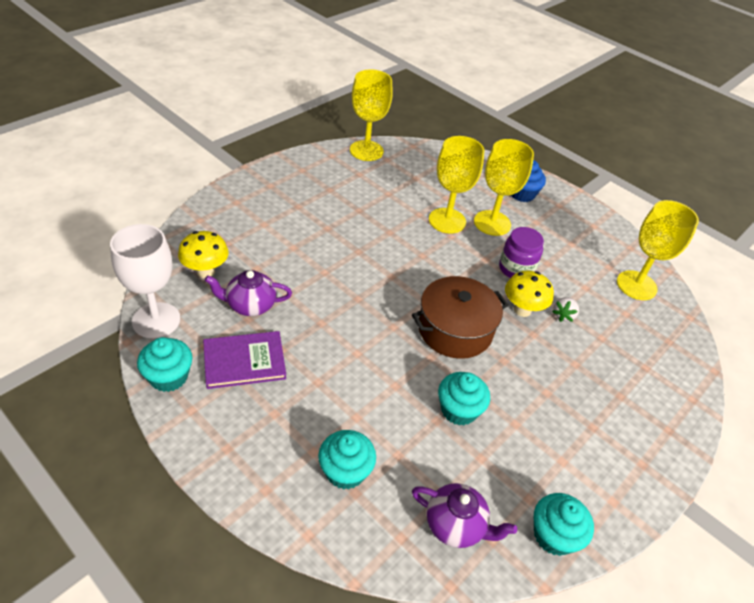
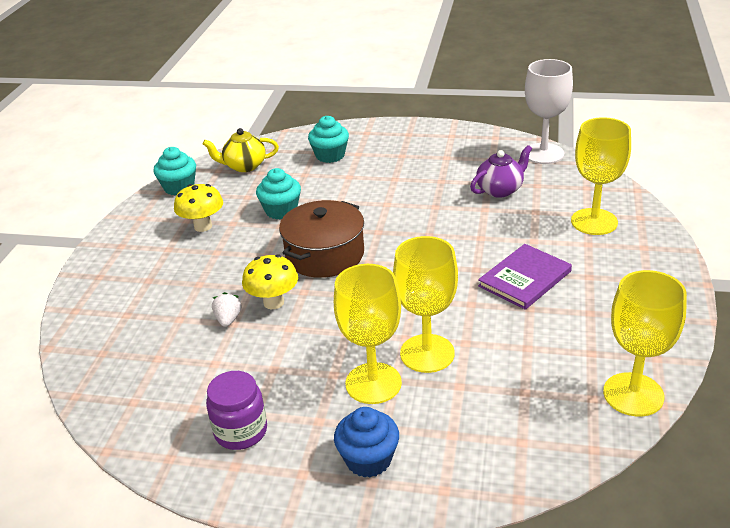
camera: 155 degrees right, 10 degrees down
(169, 377) = (487, 139): turquoise cupcake -> none
(206, 271) = (566, 190): yellow mushroom -> yellow mushroom (203, 226)
(244, 361) = (455, 164): purple book -> purple book (525, 279)
(456, 525) = (244, 166): purple teapot -> yellow teapot
(516, 269) = (305, 340): purple jar -> purple jar (241, 431)
(636, 285) = (151, 401): yellow goblet -> yellow goblet (594, 222)

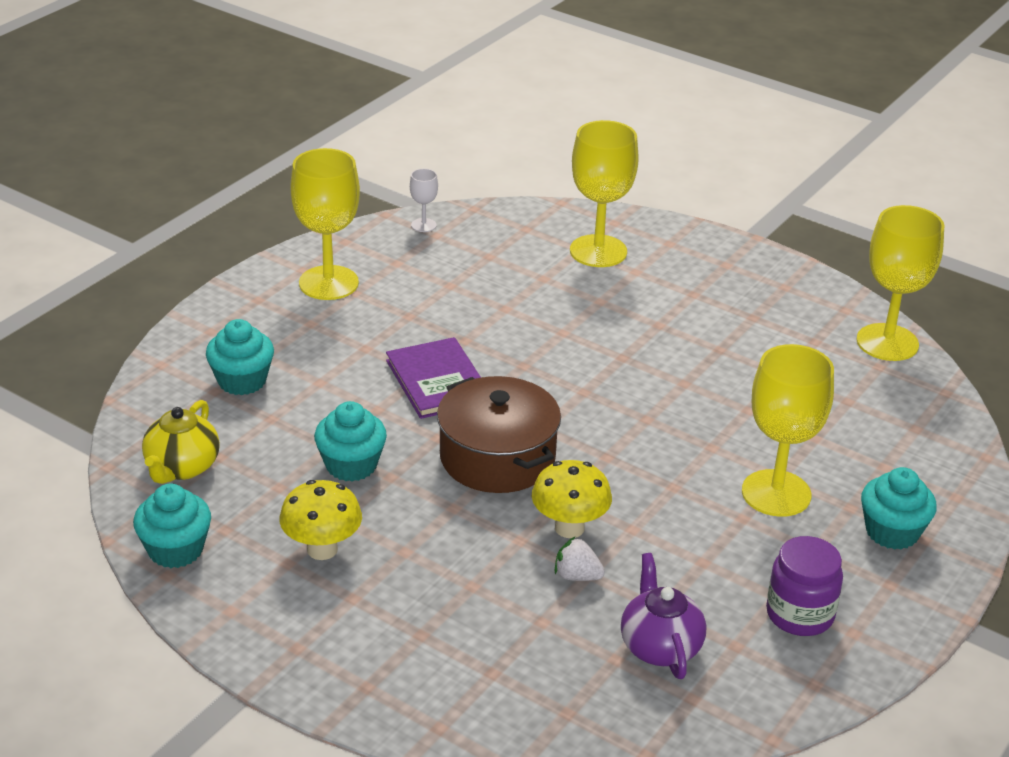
camera: 70 degrees left, 0 degrees up
(368, 459) = (892, 532): blue cupcake -> turquoise cupcake
(427, 353) = (750, 441): yellow goblet -> yellow goblet (328, 283)
(500, 190) = (474, 283): purple teapot -> purple teapot (660, 646)
(525, 279) = (666, 333): purple book -> purple book (438, 381)
(543, 154) = (423, 225): white goblet -> white goblet, size x0.45

